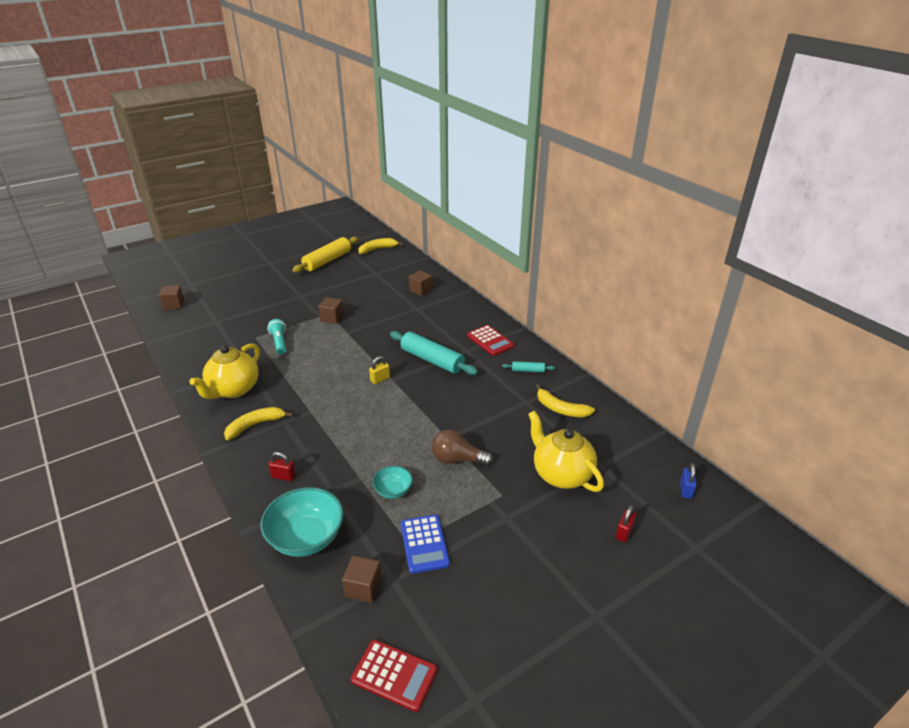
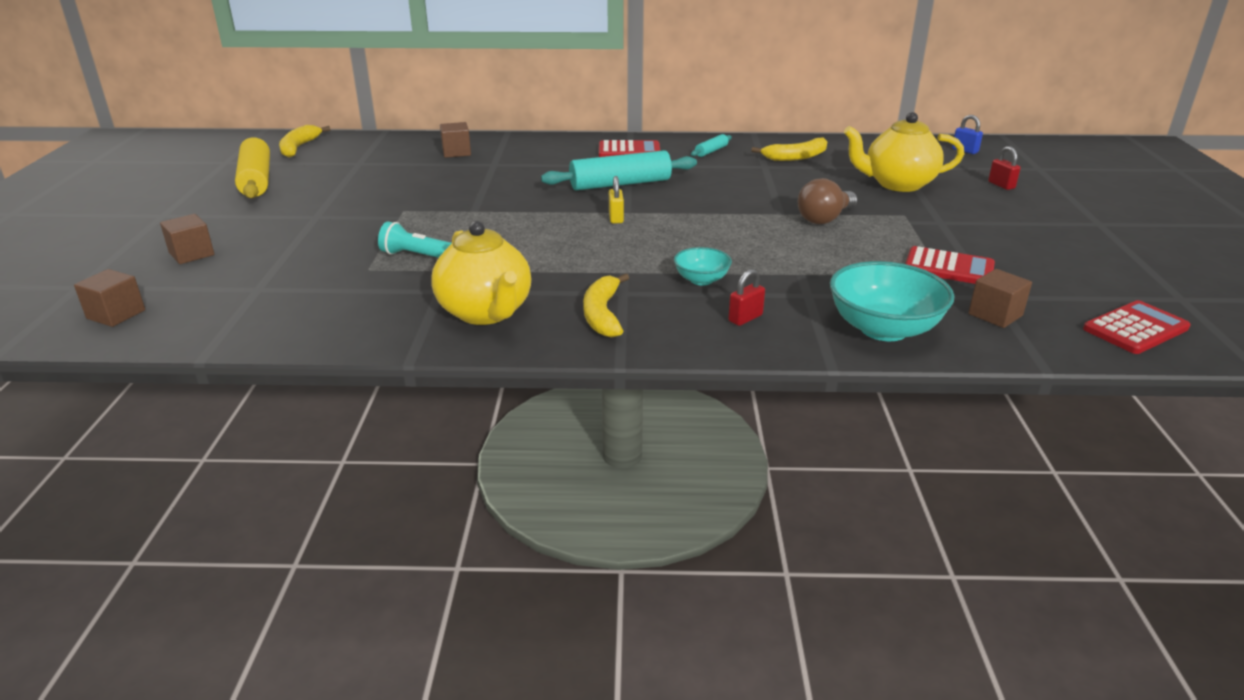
camera: 55 degrees left, 5 degrees down
(332, 318) = (419, 211): brown cube -> brown cube (191, 254)
(393, 491) = (844, 262): turquoise bowl -> turquoise bowl (701, 280)
(424, 544) = (948, 268): blue calculator -> red calculator

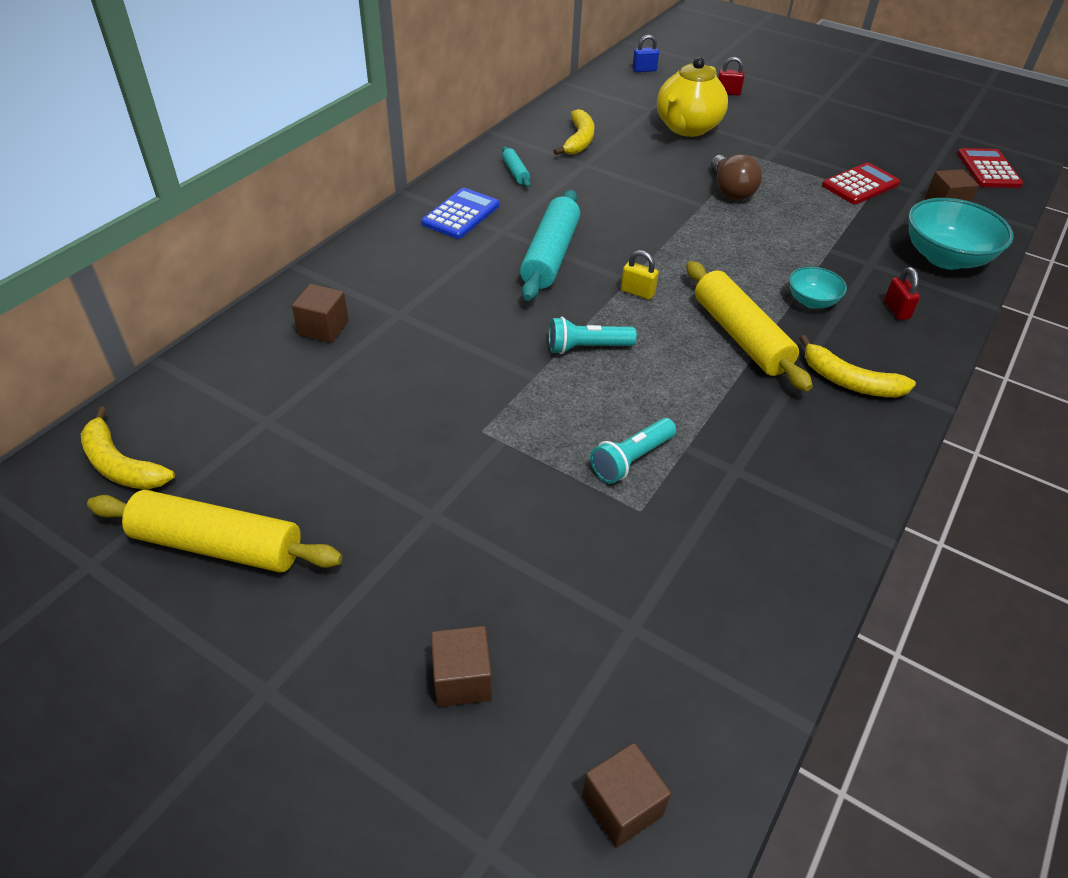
camera: 60 degrees left, 15 degrees up
(486, 313) = (806, 453): yellow teapot -> none
(525, 218) = (587, 347): none -> turquoise flashlight
(609, 262) = (740, 336): none -> yellow rolling pin
(629, 151) = (461, 214): red calculator -> blue calculator

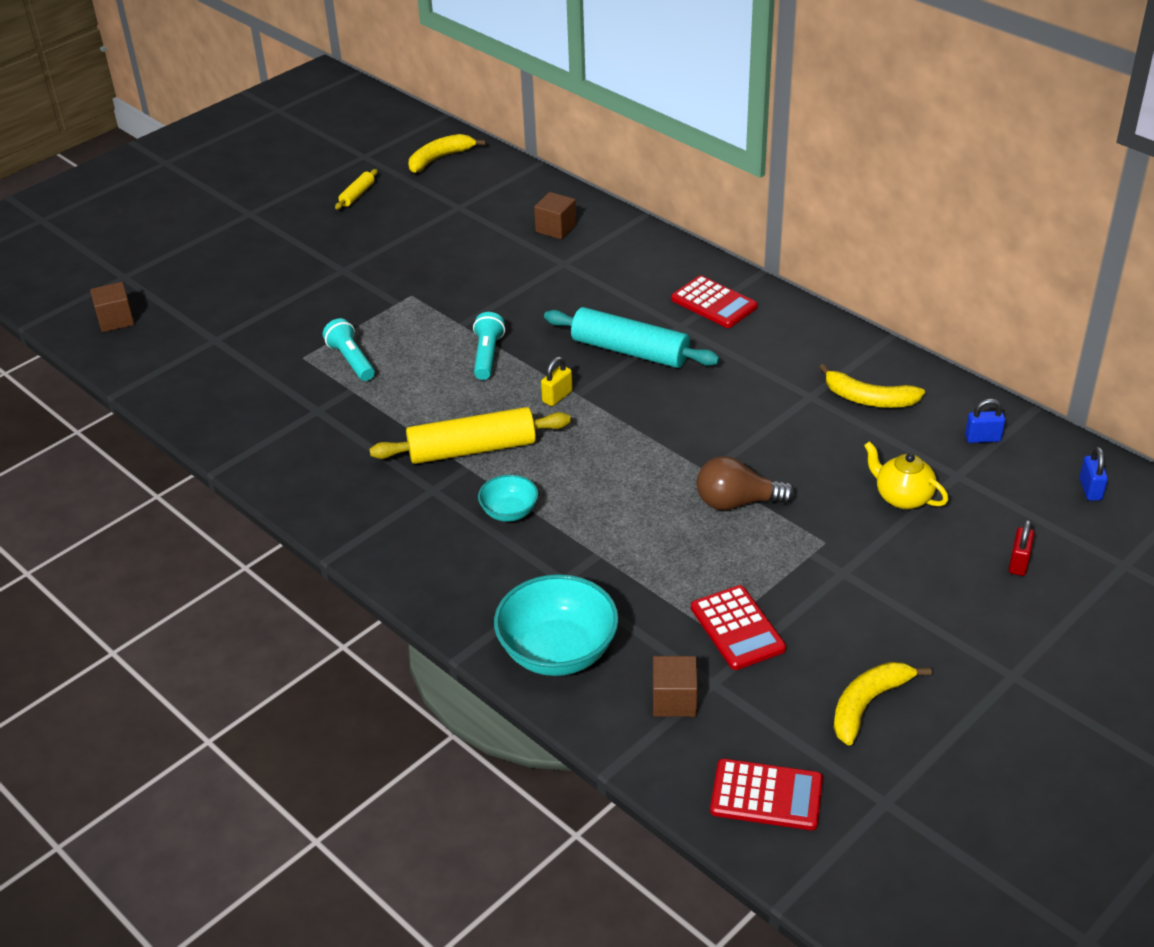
camera: 105 degrees right, 5 degrees down
(218, 545) = (357, 195): yellow rolling pin -> yellow rolling pin, size x0.47
(461, 214) = (714, 303): blue calculator -> red calculator
(462, 679) = (218, 274): brown cube -> none
(515, 172) = (795, 344): turquoise rolling pin -> none
(608, 100) = (982, 438): none -> blue padlock
(687, 128) = (902, 497): yellow teapot -> yellow teapot, size x0.61
(849, 381) = (386, 503): yellow banana -> yellow banana (868, 704)
(896, 310) = (476, 572): red padlock -> none

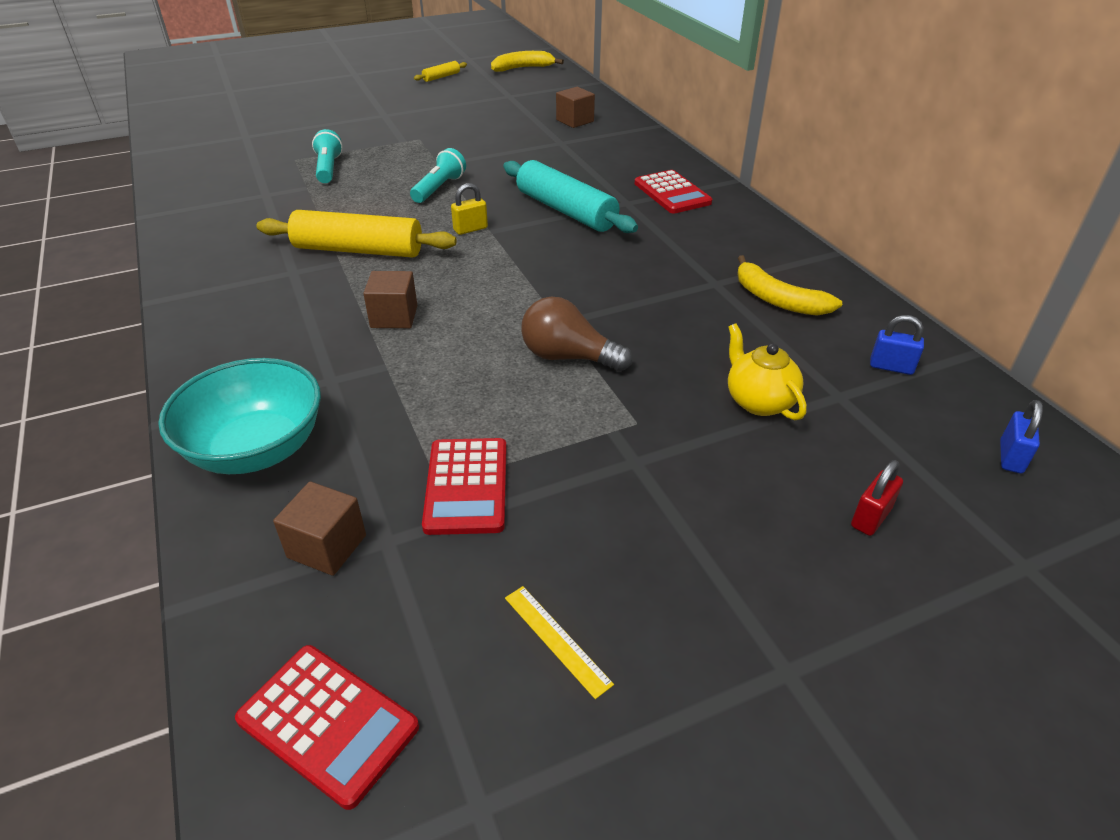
camera: 20 degrees right, 0 degrees up
(116, 320) = (193, 112): brown cube -> brown cube (394, 317)
(509, 512) = (340, 307): turquoise bowl -> none
(868, 704) = (557, 639): yellow banana -> yellow ruler

